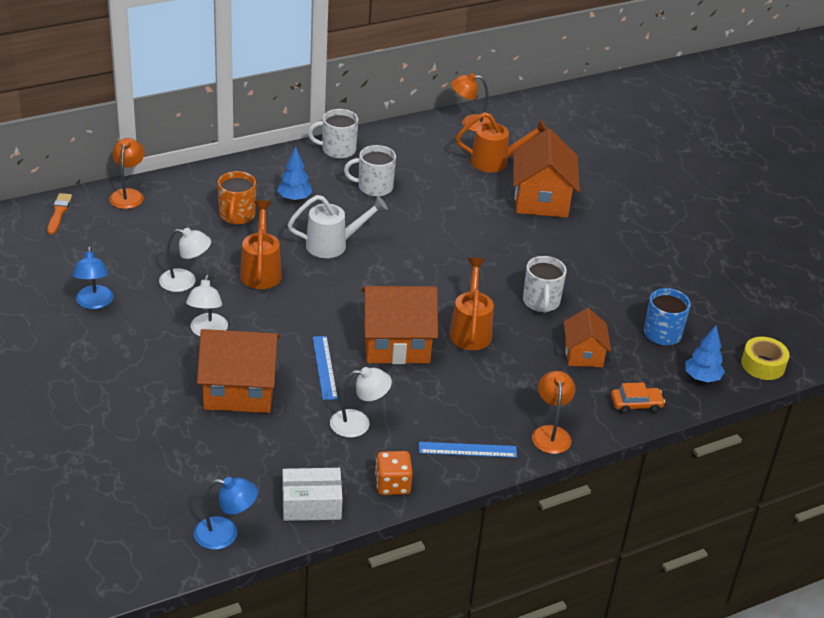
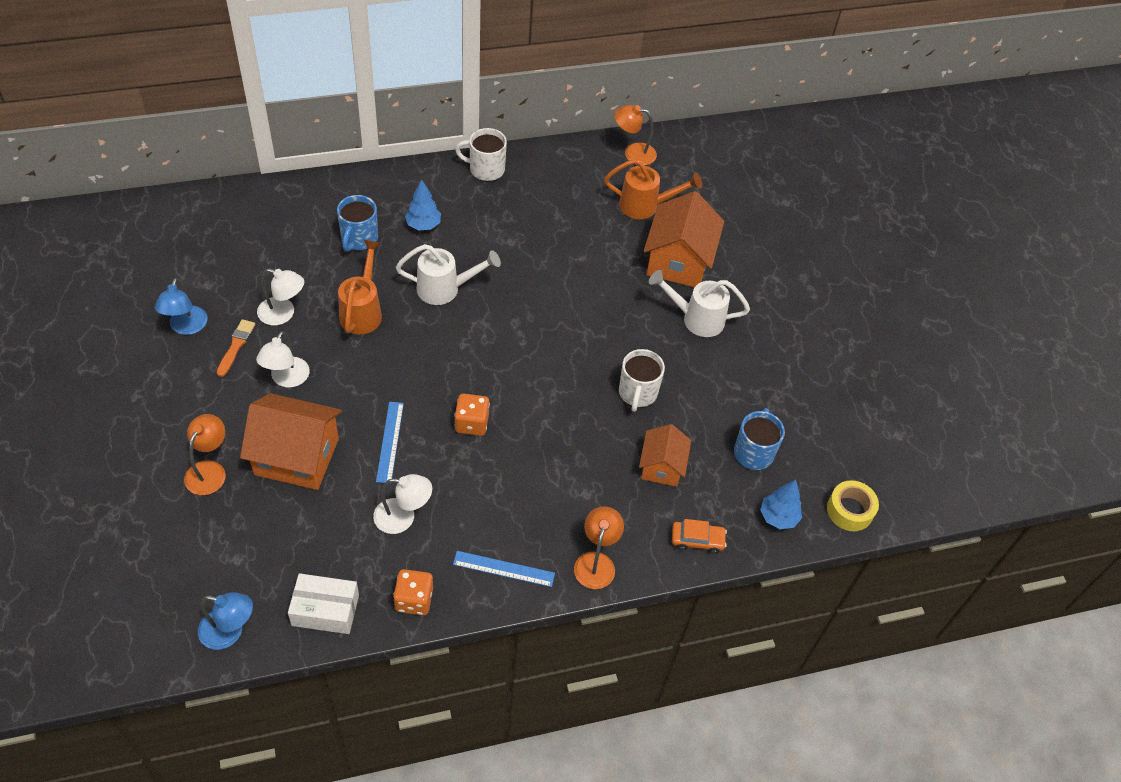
camera: 10 degrees right, 15 degrees up
(59, 212) = (185, 210): orange brush -> orange brush (236, 346)
(128, 194) = (259, 197): orange lamp -> orange lamp (209, 470)
(237, 215) = (359, 238): orange mug -> blue mug
(374, 187) = (509, 222): white mug -> none
(396, 343) = (472, 423): orange house -> orange dice
(471, 330) = (553, 417): orange watering can -> none
(573, 240) = (696, 318): none -> white watering can

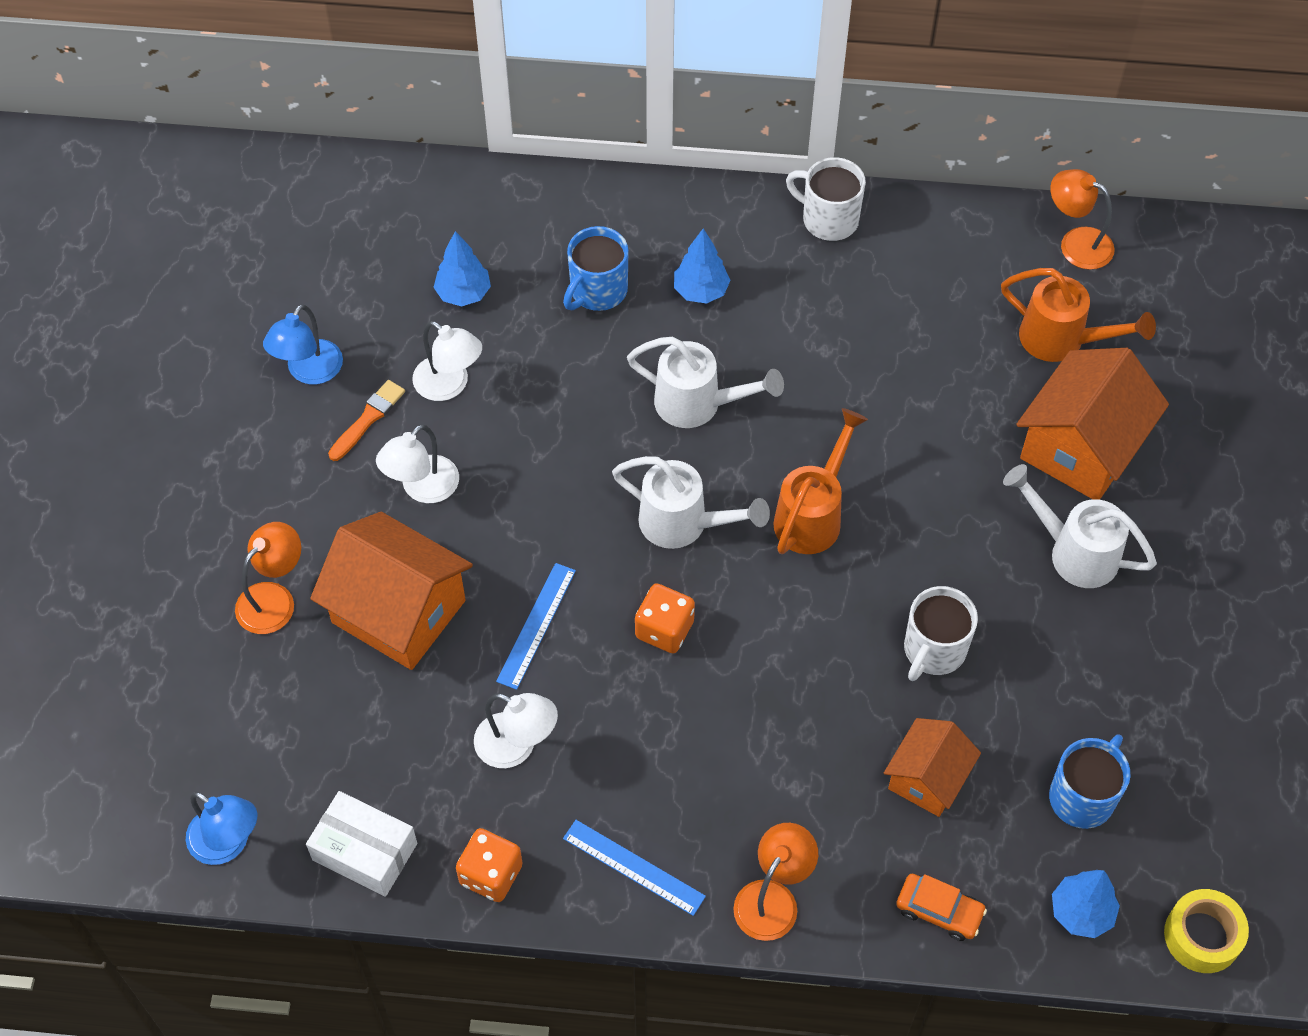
camera: 25 degrees right, 5 degrees up
(273, 258) = (463, 294): none -> blue tree
(363, 310) = (565, 409): orange watering can -> orange watering can (813, 514)
(462, 359) = (684, 524): none -> white watering can

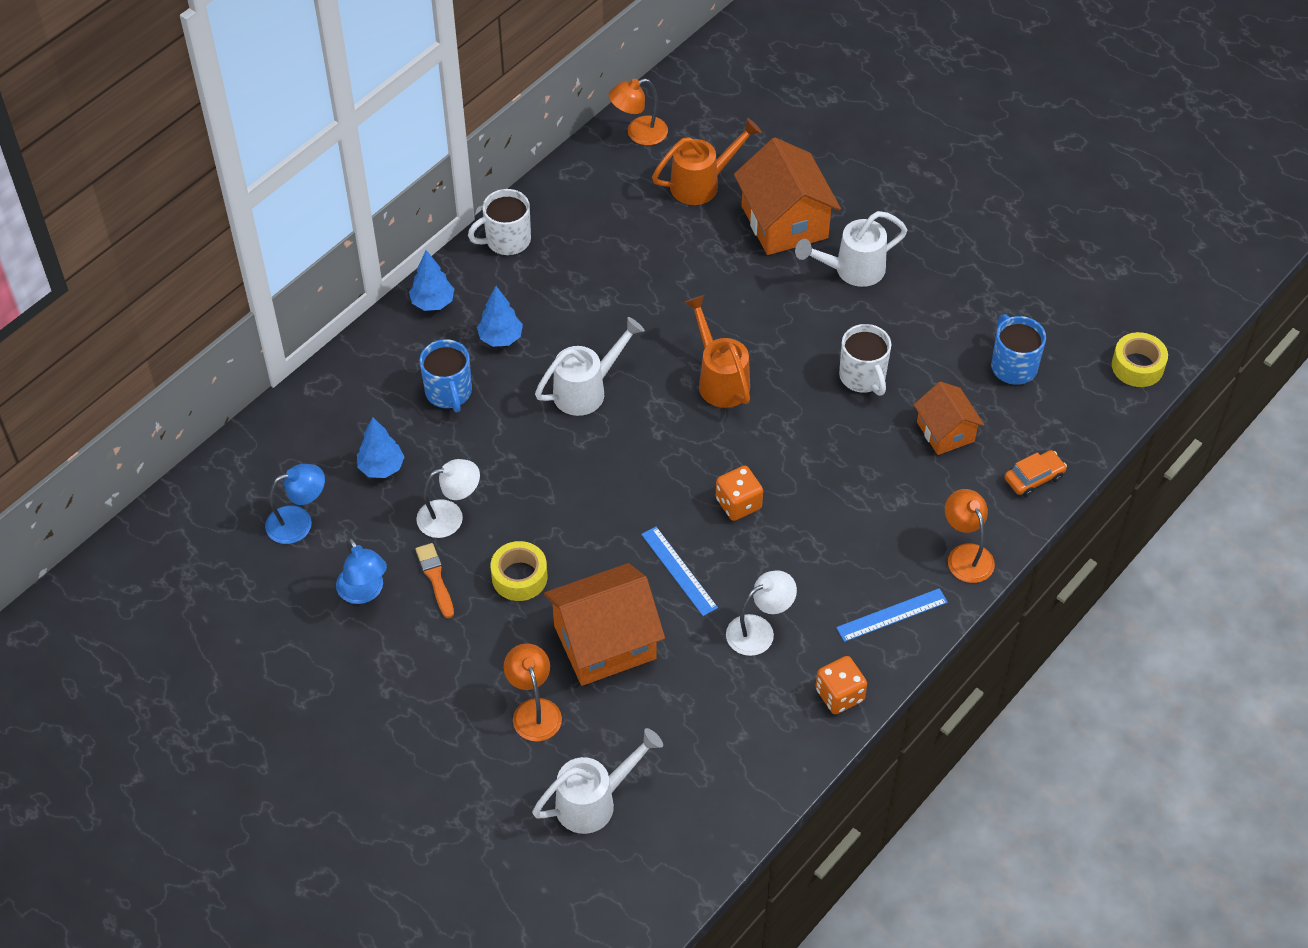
camera: 55 degrees left, 5 degrees down
(228, 843) = (703, 835): blue lamp -> blue lamp (299, 522)
(364, 852) = (770, 758): white box -> none
(422, 488) = (519, 577): white lamp -> yellow tape
(684, 524) = (670, 449): white watering can -> white watering can (595, 801)
(1081, 912) = (1084, 412): blue tree -> blue tree (433, 303)

